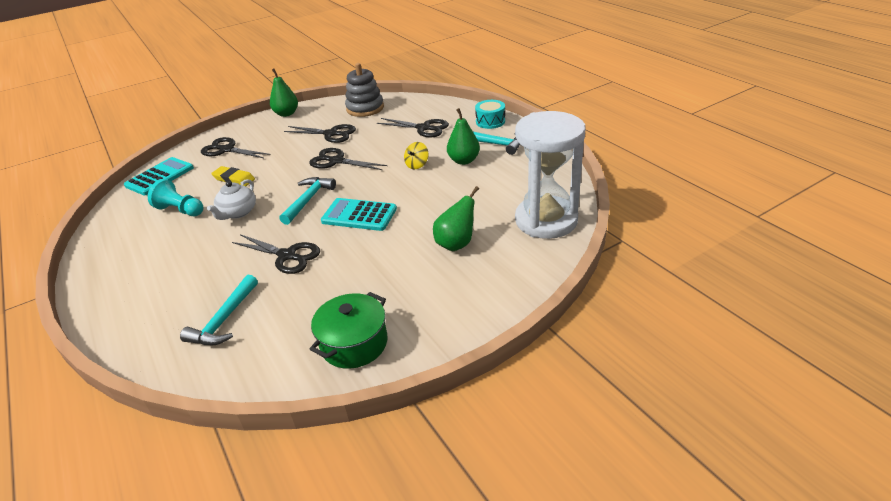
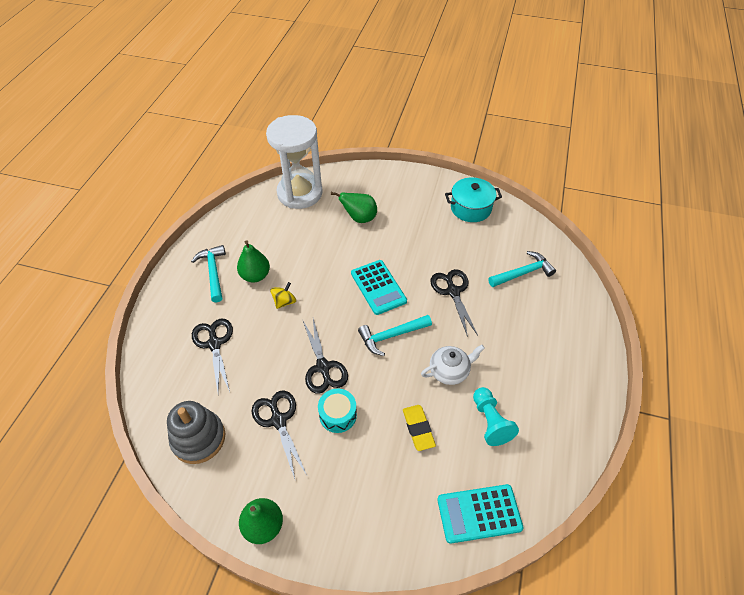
camera: 135 degrees left, 15 degrees up
(227, 150) = (384, 502): black scissors -> none
(354, 343) = (470, 208): green pot -> turquoise pot
(417, 165) = (284, 302): yellow spinning top -> yellow spinning top turned 45 degrees counterclockwise
(490, 121) = (170, 300): turquoise drum -> turquoise drum (338, 415)

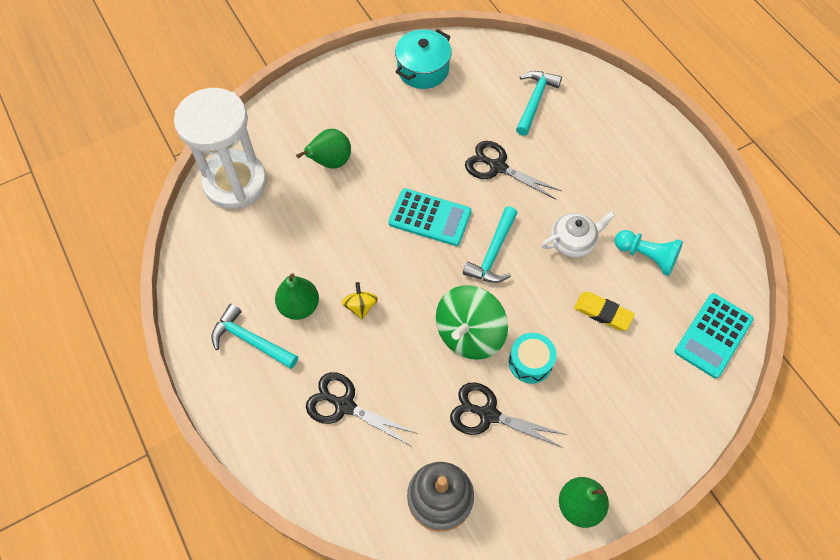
camera: 45 degrees left, 10 degrees up
(323, 367) = (469, 334): black scissors -> green spinning top
(449, 371) = (573, 242): white teapot -> white teapot turned 45 degrees clockwise

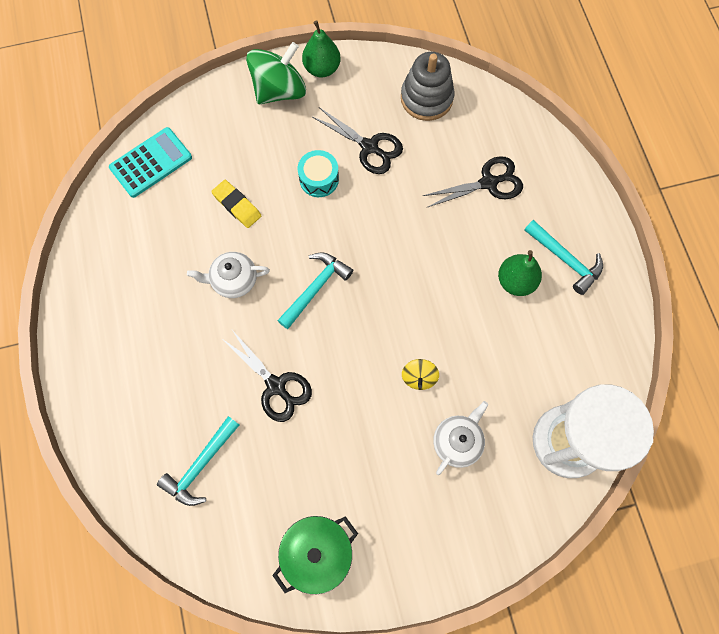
camera: 165 degrees left, 10 degrees up
(330, 162) = (457, 441): green pear -> white teapot
(344, 405) = (488, 183): black scissors -> black scissors turned 60 degrees counterclockwise
(360, 306) = (457, 266): yellow spinning top -> yellow spinning top (419, 377)
(423, 69) = (317, 552): turquoise pot -> green pot
(430, 217) = (366, 343): turquoise calculator -> none
(469, 334) = (364, 216): green spinning top -> green spinning top (279, 90)
(646, 256) = (171, 247): turquoise pawn -> none

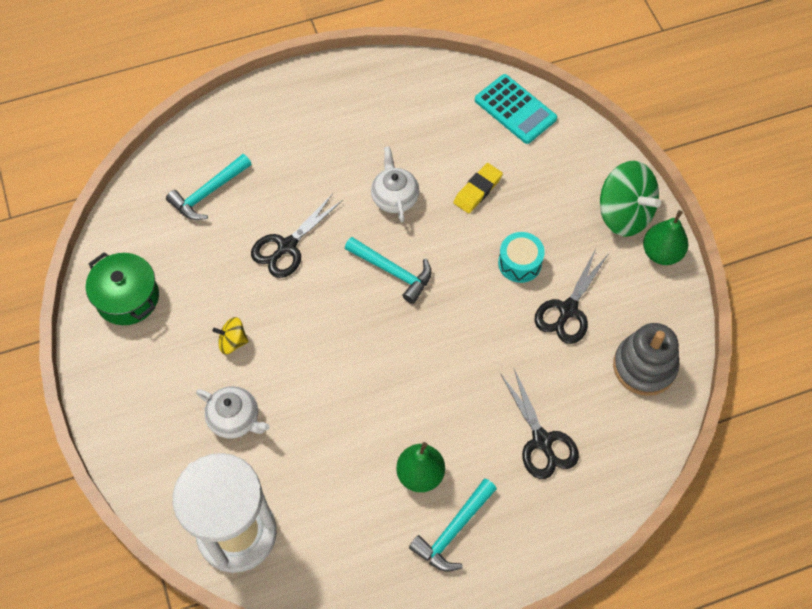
camera: 85 degrees right, 10 degrees down
(200, 465) = (208, 193): turquoise hammer -> turquoise hammer turned 75 degrees counterclockwise
(419, 377) = (302, 377): yellow spinning top -> yellow spinning top (232, 342)

